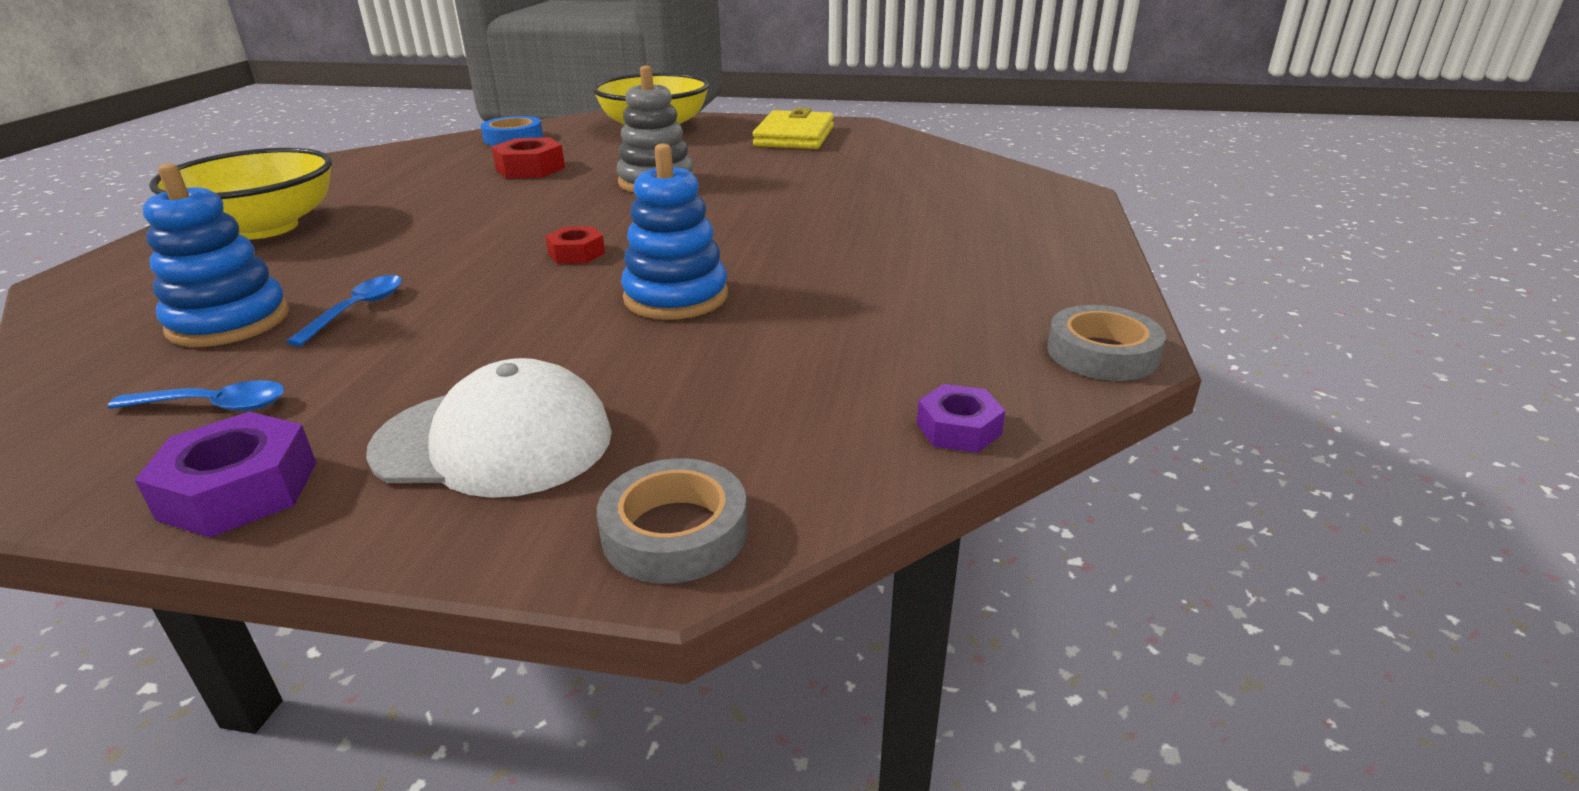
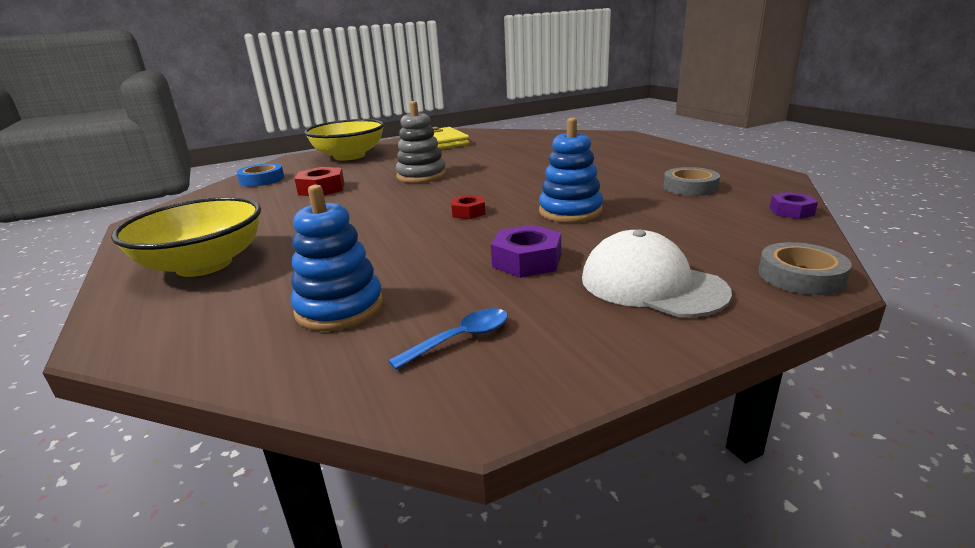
camera: 35 degrees left, 5 degrees down
(239, 490) = (592, 356): purple nut -> purple nut (527, 261)
(357, 310) = (412, 273): blue spoon -> none
(494, 442) = (651, 285): white cap -> white cap turned 105 degrees counterclockwise
(1102, 353) = (769, 177): grey tape -> grey tape (690, 187)

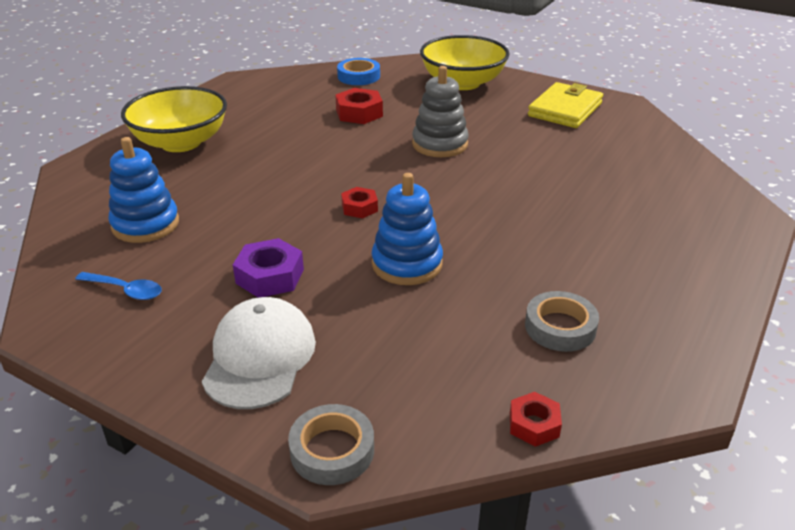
camera: 55 degrees right, 10 degrees up
(791, 211) = (534, 424): purple nut -> red nut

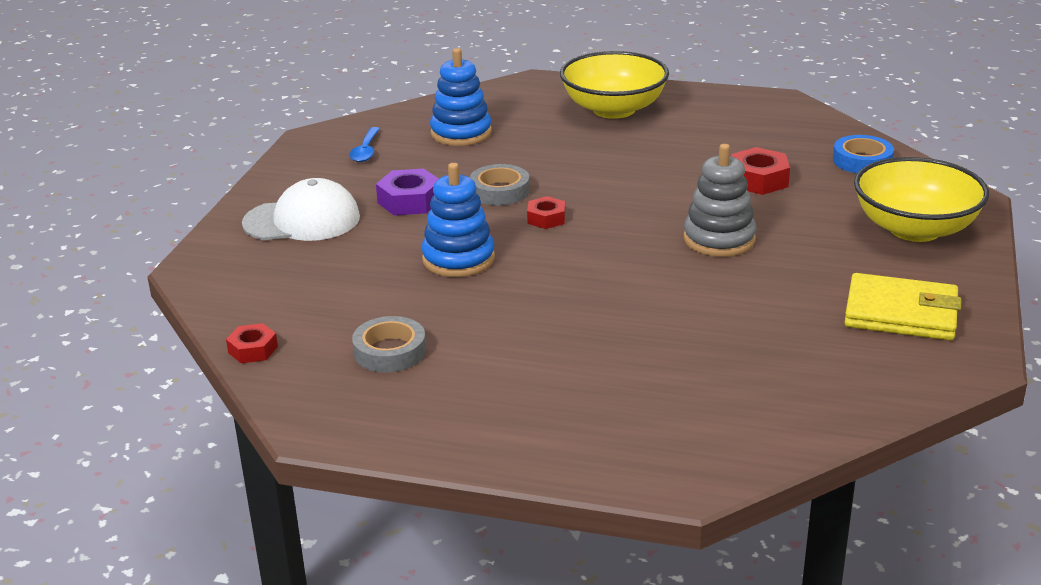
camera: 75 degrees right, 5 degrees down
(332, 450) = (209, 269): grey tape -> grey tape (499, 191)

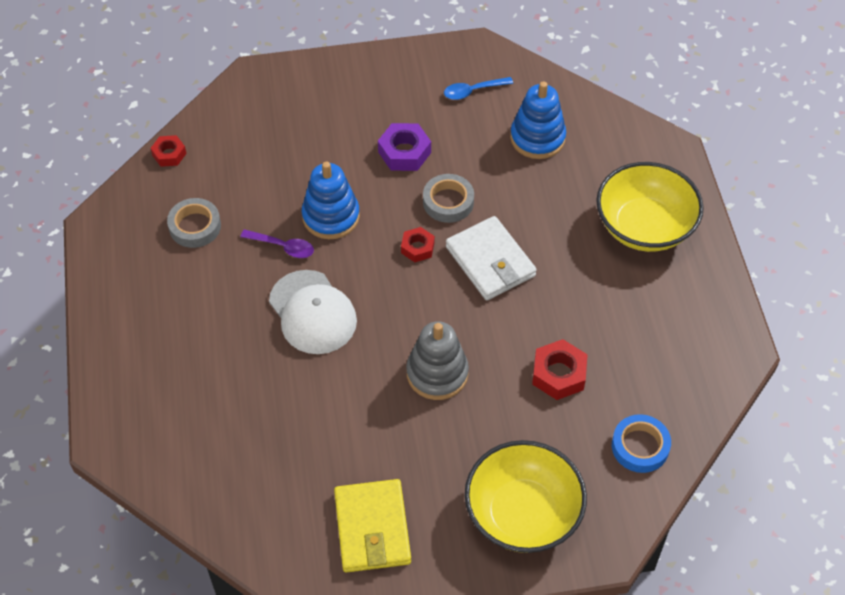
camera: 65 degrees right, 25 degrees up
(302, 220) = (345, 103): white cap -> white cap (312, 312)
(475, 297) = (283, 247): none -> purple spoon
(596, 185) = (490, 261): none -> white wallet

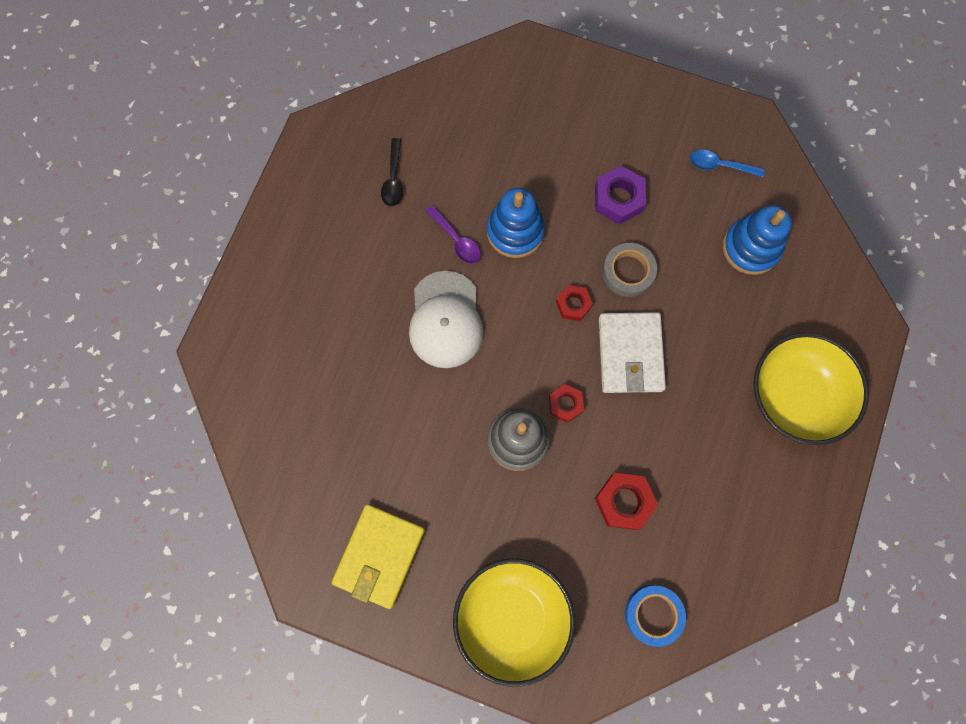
camera: 30 degrees right, 20 degrees up
(169, 154) = (411, 93): red nut -> red nut (565, 404)
(195, 226) = (393, 179): grey tape -> black spoon

